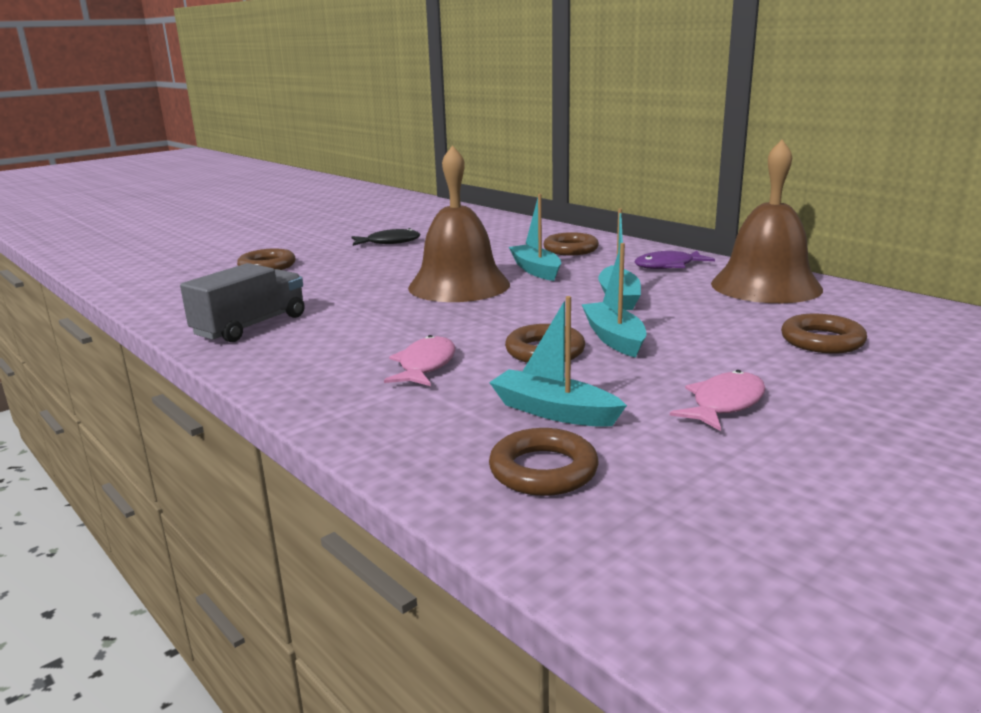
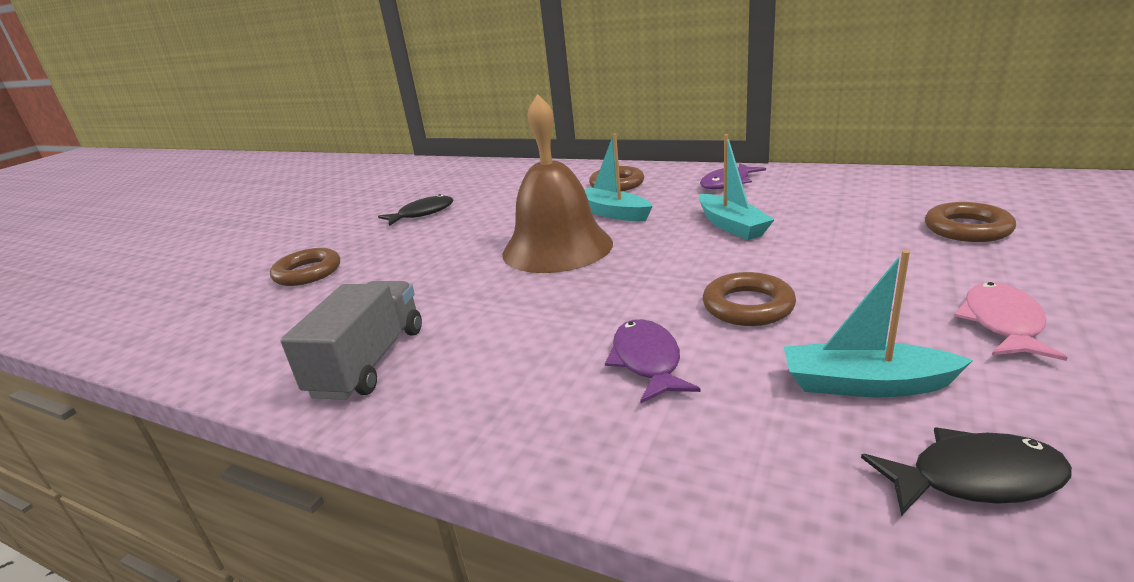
camera: 20 degrees left, 5 degrees up
(425, 365) = (647, 361): pink fish -> purple fish
(543, 470) = (974, 478): brown ring -> black fish
(614, 338) = (791, 272): turquoise boat -> none
(766, 286) = (837, 185): brown bell -> none

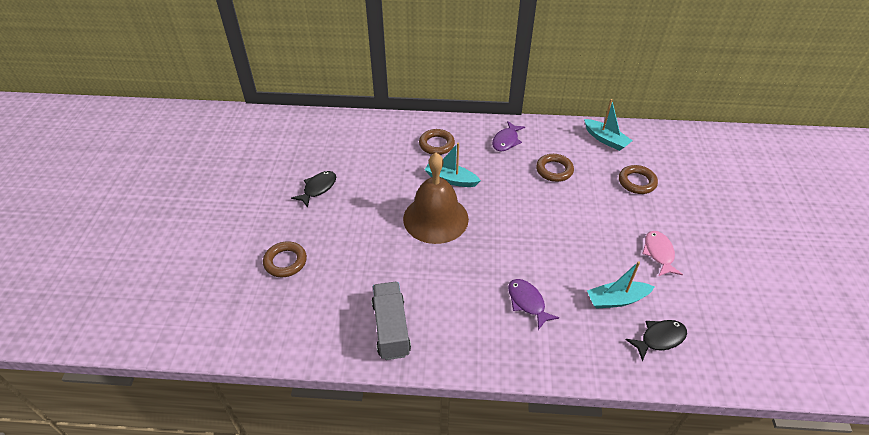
camera: 25 degrees left, 20 degrees up
(731, 226) = (525, 188): turquoise boat -> turquoise boat (605, 139)
(748, 306) = (556, 257): brown ring -> brown ring (554, 170)

